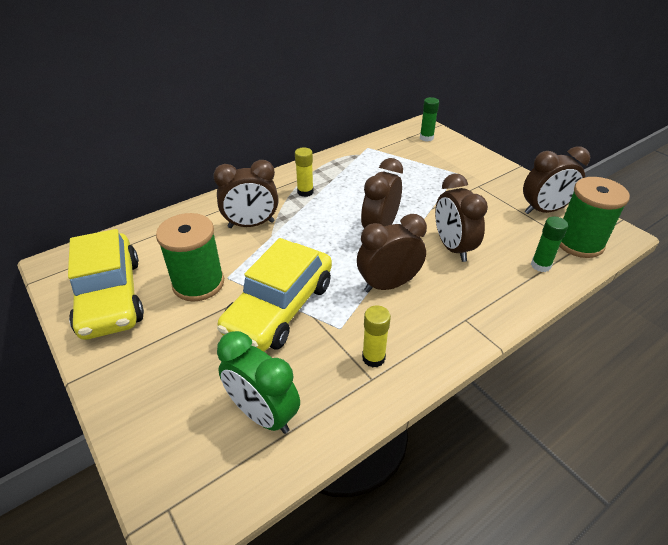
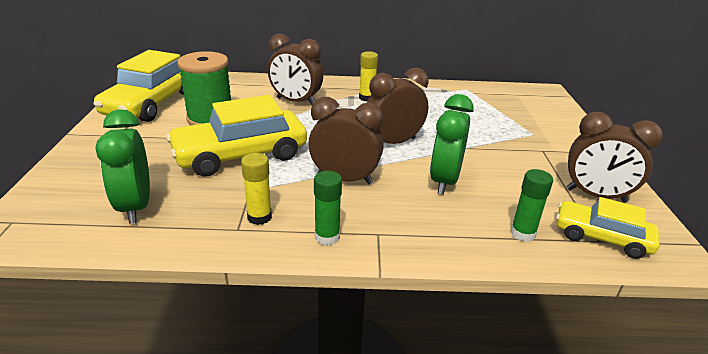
camera: 35 degrees right, 10 degrees down
(426, 138) = (537, 100): green glue stick -> green glue stick (327, 237)
(453, 247) = (444, 181): brown clock -> green clock
(579, 243) = (601, 237): green spool -> yellow car

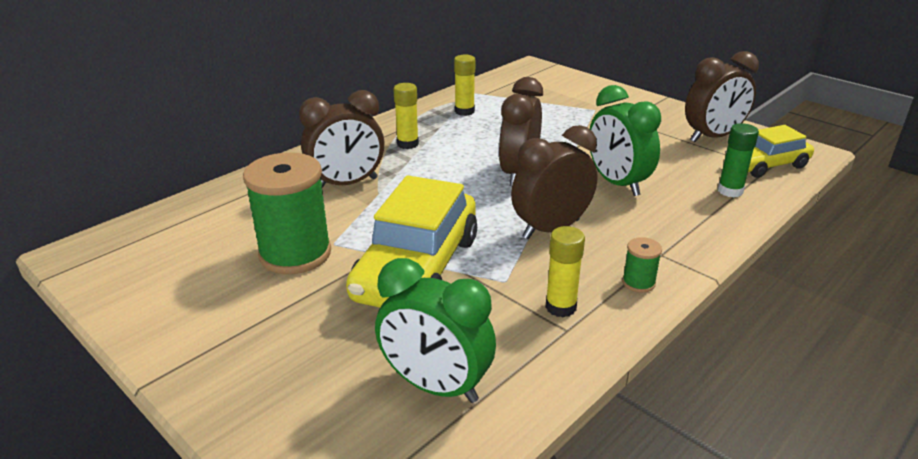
camera: 45 degrees left, 0 degrees up
(151, 103) = (172, 282): yellow car -> none
(327, 237) = (638, 282): green glue stick -> green spool
(437, 96) = (464, 111): none -> yellow glue stick

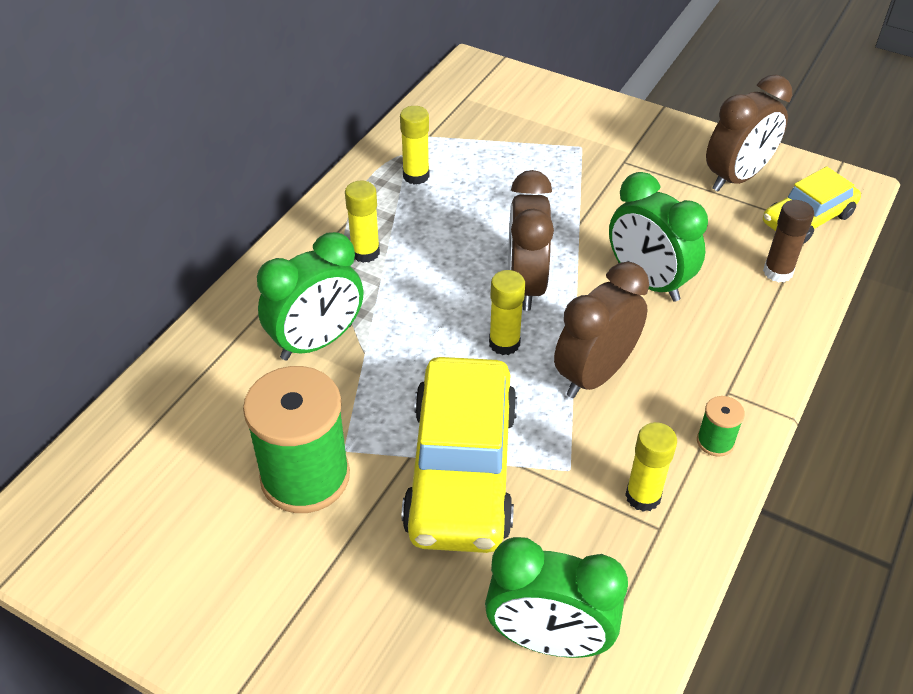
camera: 15 degrees left, 15 degrees up
(347, 184) = (317, 342): brown clock -> green clock
(487, 202) = (504, 343): none -> yellow glue stick
(730, 191) = (777, 272): green glue stick -> brown glue stick

